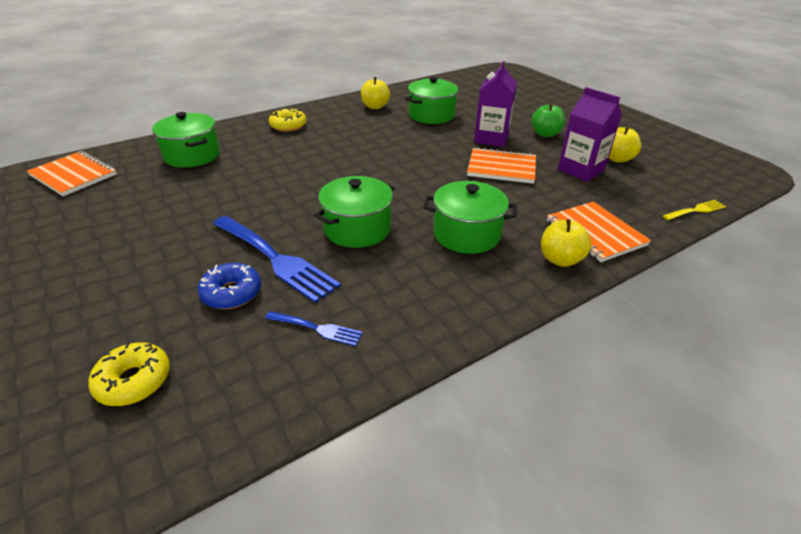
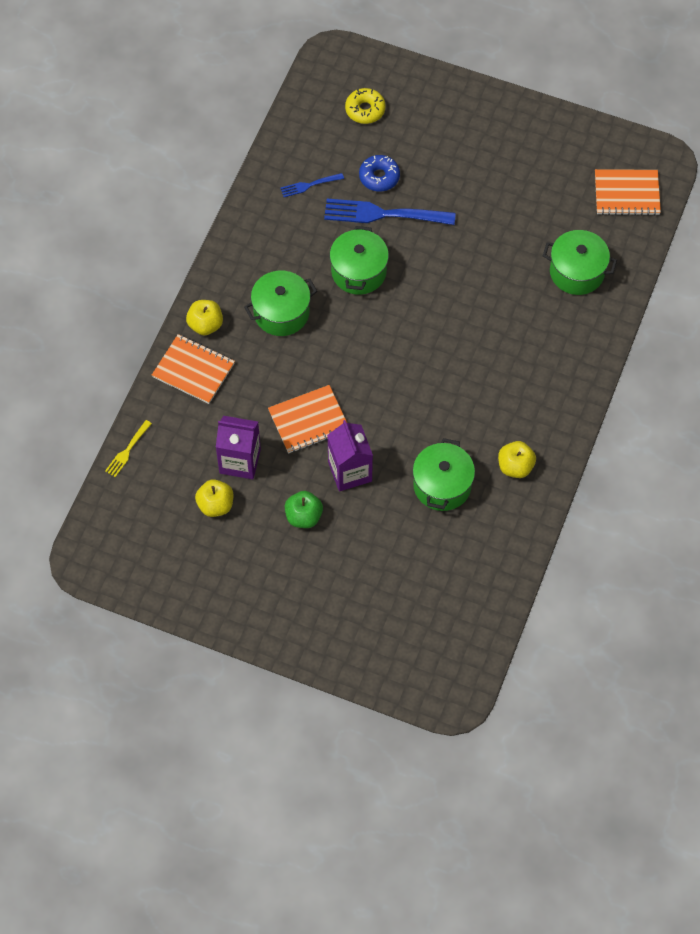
camera: 145 degrees right, 25 degrees up
(288, 126) = (556, 369): yellow donut -> none

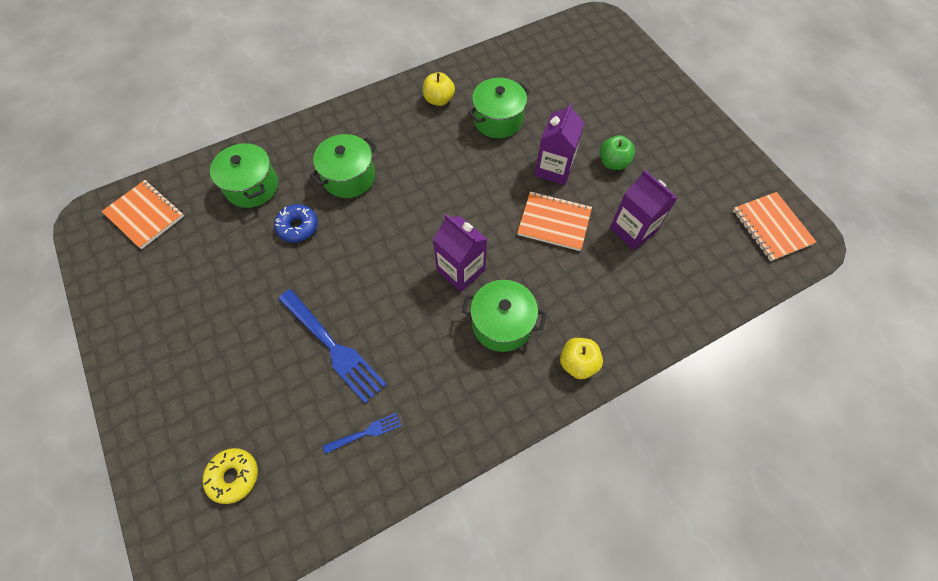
camera: 140 degrees left, 0 degrees up
(127, 450) = (725, 301): yellow fork -> none
(193, 370) = (619, 329): orange notebook -> orange notebook (771, 227)
(215, 505) = (676, 212): yellow apple -> none
(309, 185) = (366, 433): blue fork -> blue fork turned 45 degrees counterclockwise
(347, 328) = (461, 270): none -> purple carton
(358, 271) = (405, 311): green pot -> green pot (349, 177)
(379, 177) = (299, 388): blue donut -> blue donut (298, 227)

